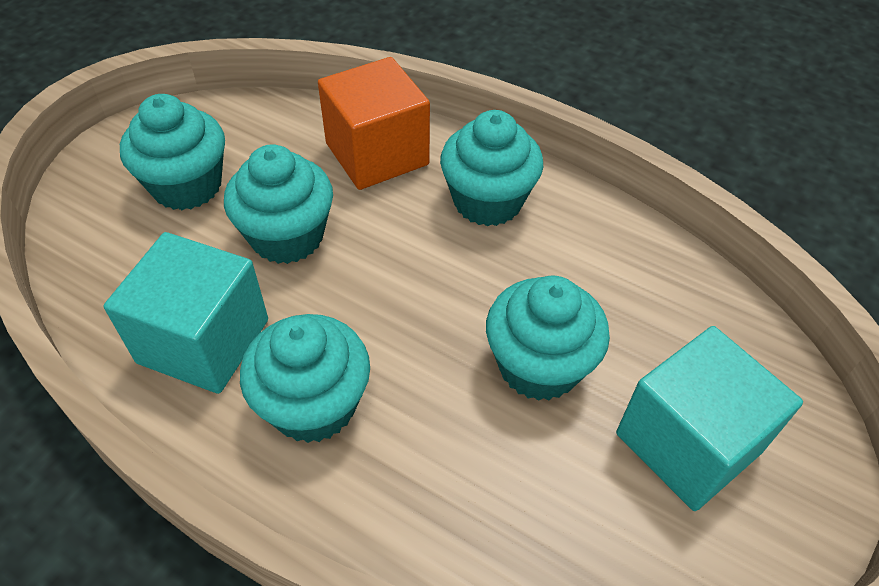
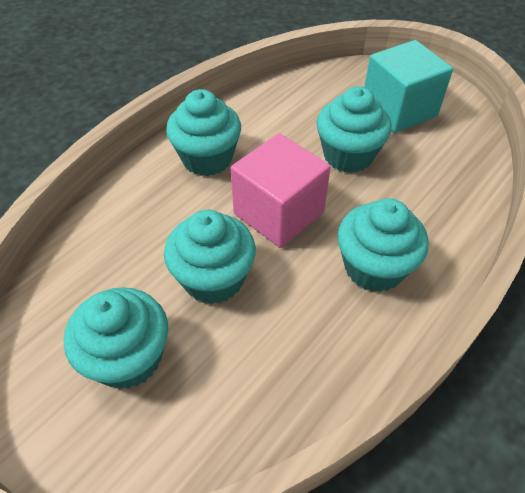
camera: 80 degrees left, 0 degrees up
(203, 341) = (314, 337): turquoise cube -> none
(377, 154) = (135, 215): orange cube -> none
(400, 288) = (278, 213): none -> pink cube

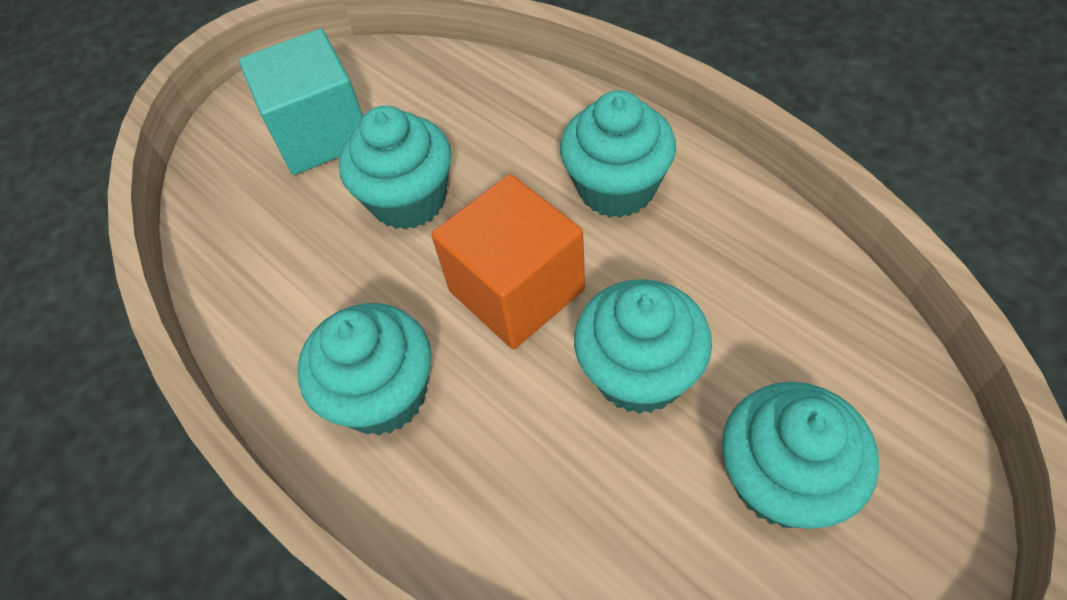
camera: 80 degrees left, 5 degrees up
(278, 213) = (516, 290): pink cube -> orange cube

